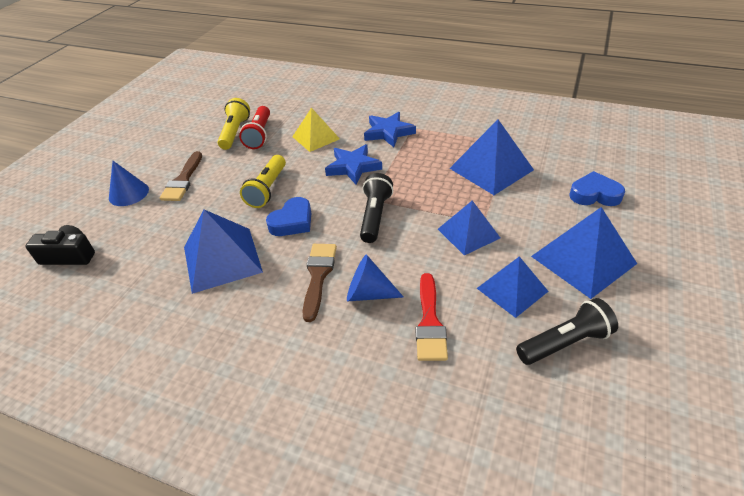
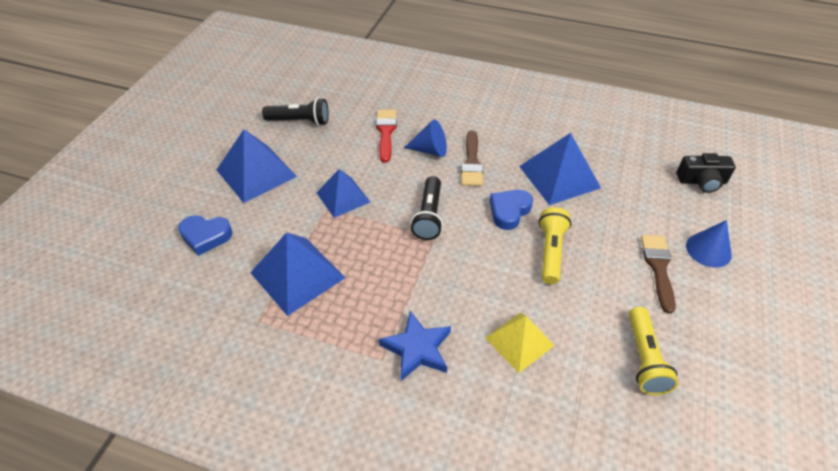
camera: 175 degrees right, 5 degrees up
(259, 135) = (604, 351): red flashlight -> none
(353, 167) = (459, 283): blue star -> none
(512, 289) = (321, 152): blue pyramid -> none
(565, 343) = (300, 121): black flashlight -> black flashlight turned 150 degrees counterclockwise

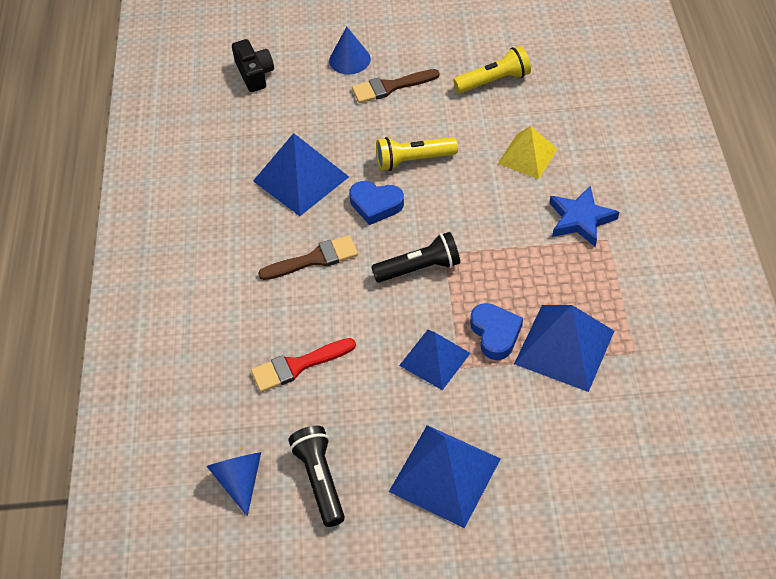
camera: 110 degrees left, 5 degrees up
(206, 236) = (571, 466): blue heart -> blue heart (495, 333)
(430, 150) = (311, 306): blue cone -> blue cone (240, 480)

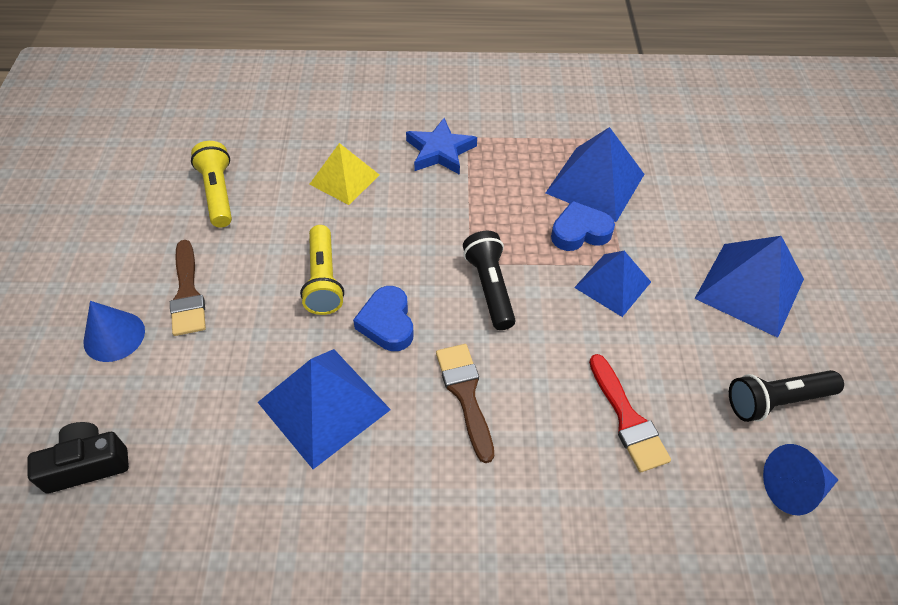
camera: 90 degrees left, 0 degrees up
(376, 205) = (387, 323): blue heart -> blue heart turned 150 degrees clockwise

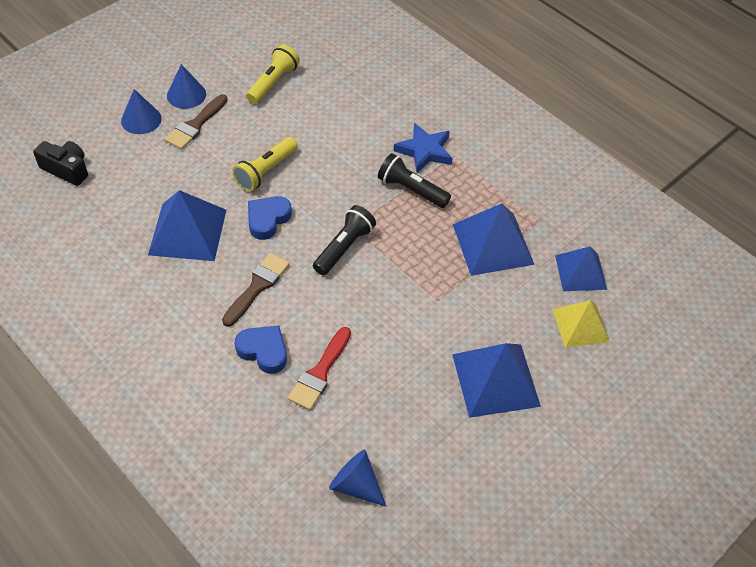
camera: 45 degrees right, 0 degrees up
(136, 272) = (186, 95): none -> blue cone
(344, 179) = (348, 125): yellow pyramid -> yellow pyramid (580, 325)
(580, 232) = (440, 262): blue heart -> blue heart (263, 351)
(612, 284) = (415, 305): blue pyramid -> blue pyramid (580, 272)
(776, 400) = (414, 442): black flashlight -> black flashlight (411, 190)

